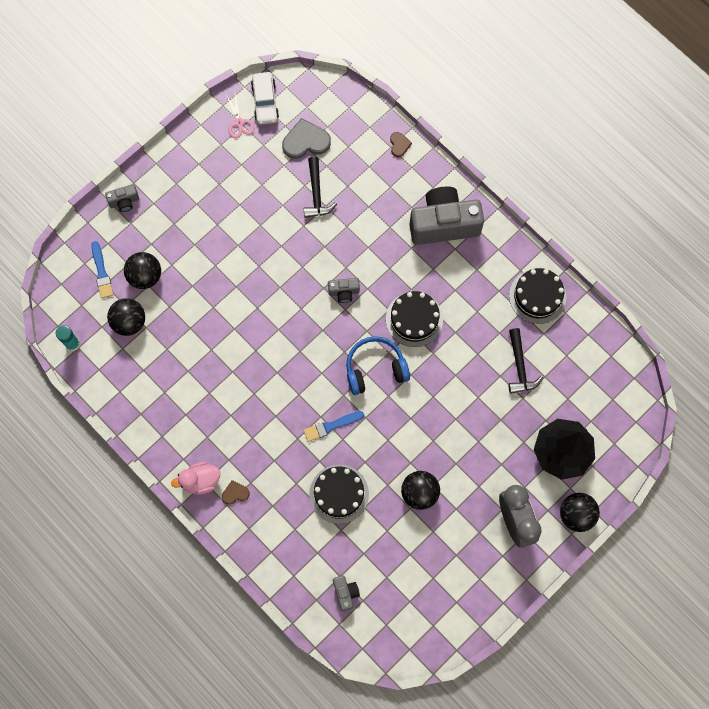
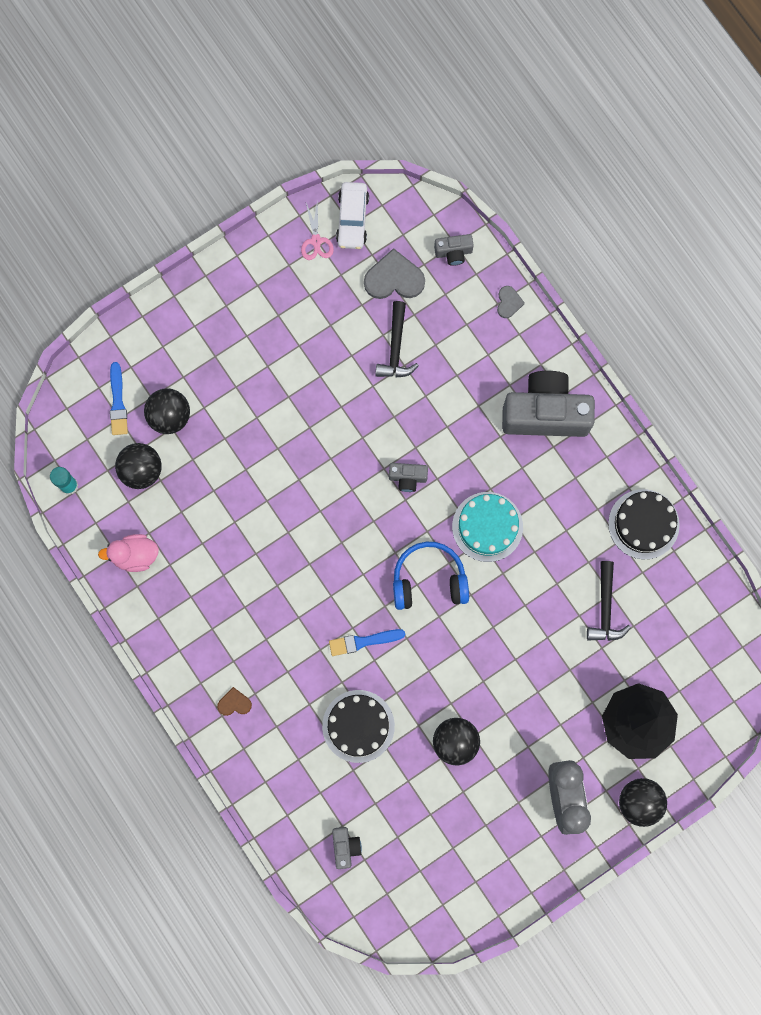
camera: 10 degrees right, 5 degrees up
(124, 202) = (159, 318): grey camera -> grey camera (453, 252)
(200, 481) = (195, 681): pink duck -> pink duck (135, 555)
(399, 145) = (508, 302): brown heart -> grey heart
(414, 319) = (487, 526): black cake -> turquoise cake

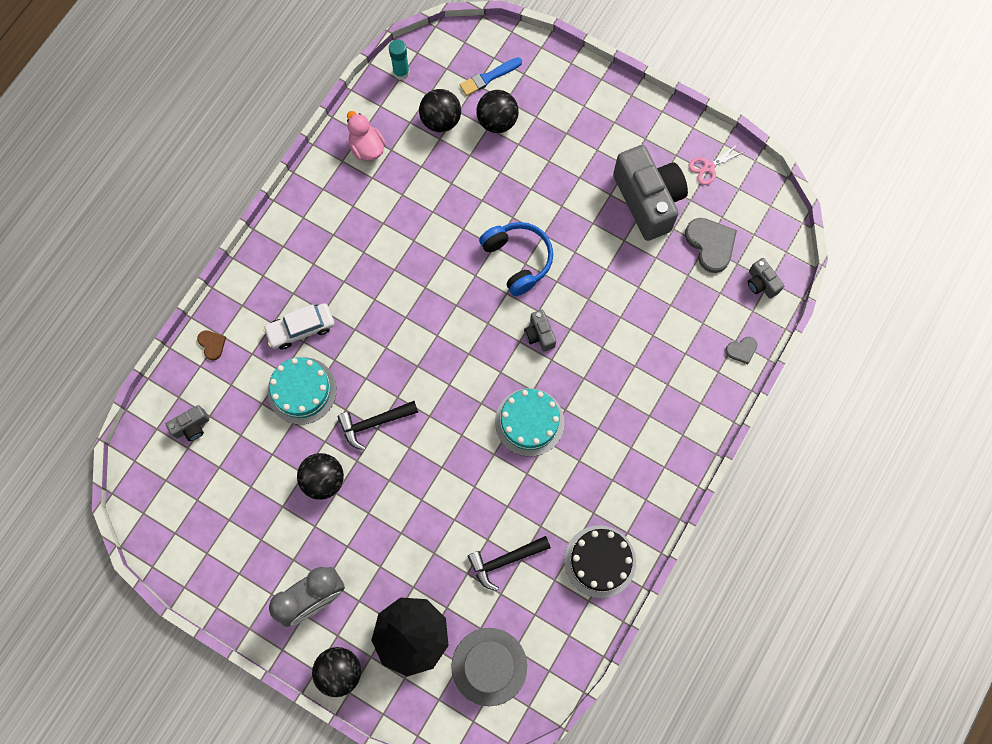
camera: 65 degrees right, 5 degrees down
(234, 703) = (277, 280): brown heart -> brown heart (212, 344)
(352, 219) = (744, 187): white car -> white car (301, 329)
(358, 726) = (302, 390): black cake -> turquoise cake
(363, 641) = (377, 362): blue brush -> none
(396, 348) = (650, 273): black hammer -> black hammer (374, 423)
(429, 580) = (457, 393): blue headphones -> blue headphones (518, 259)
(545, 413) = (657, 427): grey camera -> grey camera (648, 200)
(693, 665) = (489, 666): none -> grey hat

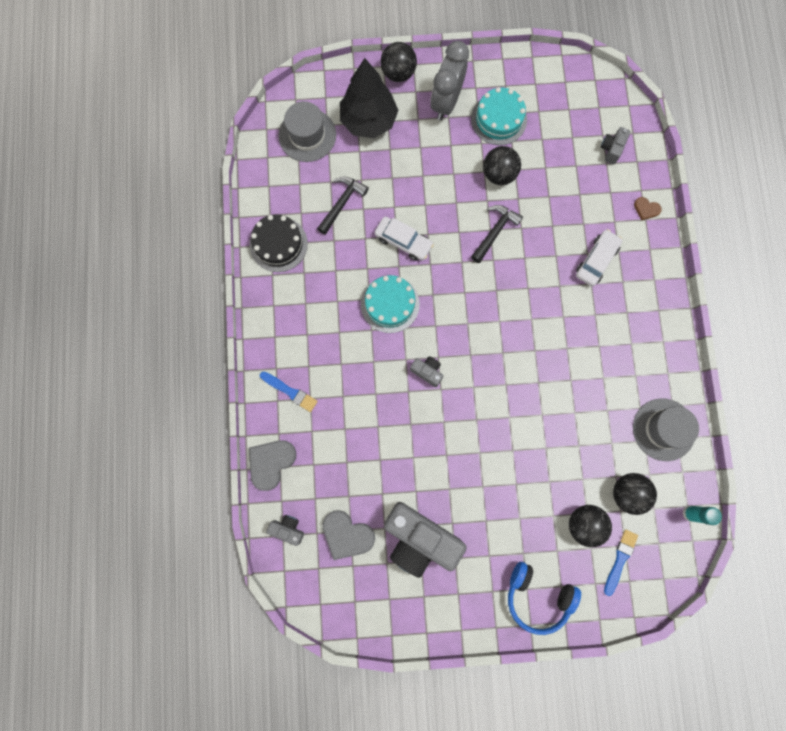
camera: 145 degrees right, 5 degrees up
(302, 390) = (560, 220): turquoise cake -> turquoise cake (499, 119)
(367, 147) = (663, 429): pink duck -> grey hat
(471, 476) = (403, 241): none -> white car
(518, 259) = (484, 419): blue headphones -> blue headphones (537, 596)
(682, 403) = (290, 392): none -> blue brush
(709, 167) = (390, 604): pink scissors -> none
(741, 350) = (271, 463): grey heart -> grey heart, size x1.87

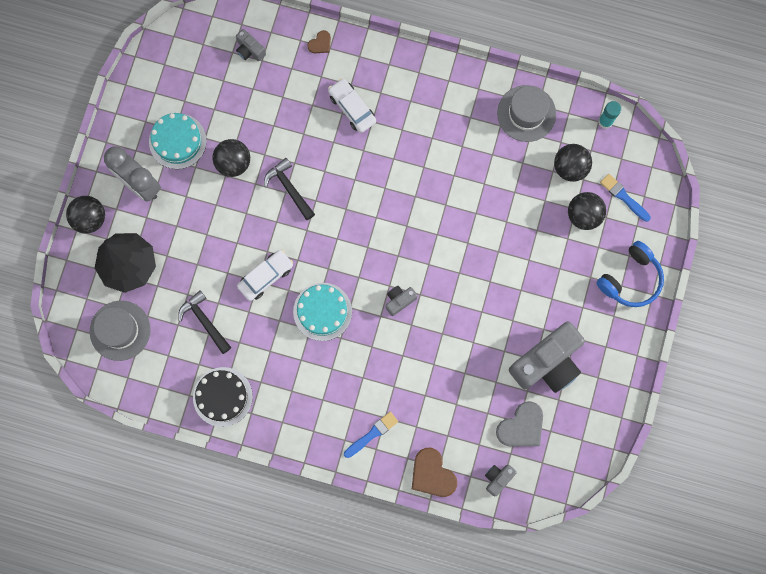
camera: 70 degrees left, 0 degrees up
(271, 463) = (432, 474): grey heart -> brown heart

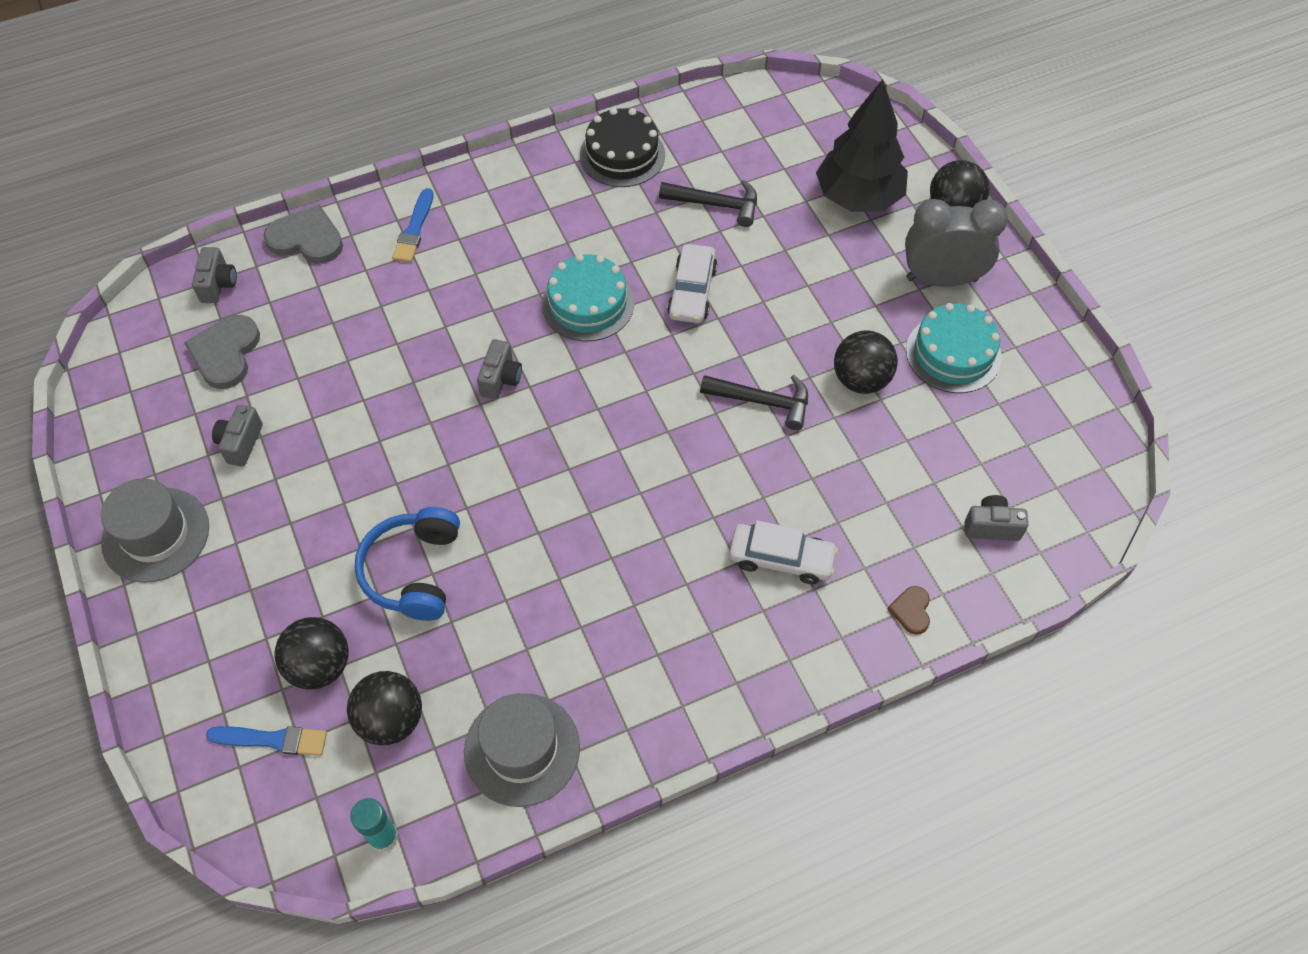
camera: 140 degrees right, 20 degrees down
(120, 330) = (798, 137): grey hat -> grey hat (156, 535)
(432, 474) = (306, 239): brown heart -> grey heart
(547, 363) = (241, 443): grey camera -> grey camera, size x0.44
(630, 279) = (184, 629): blue headphones -> blue headphones (413, 571)

